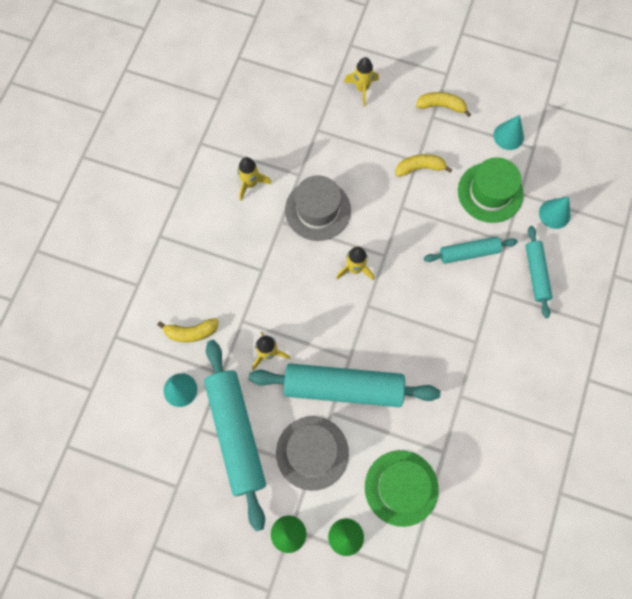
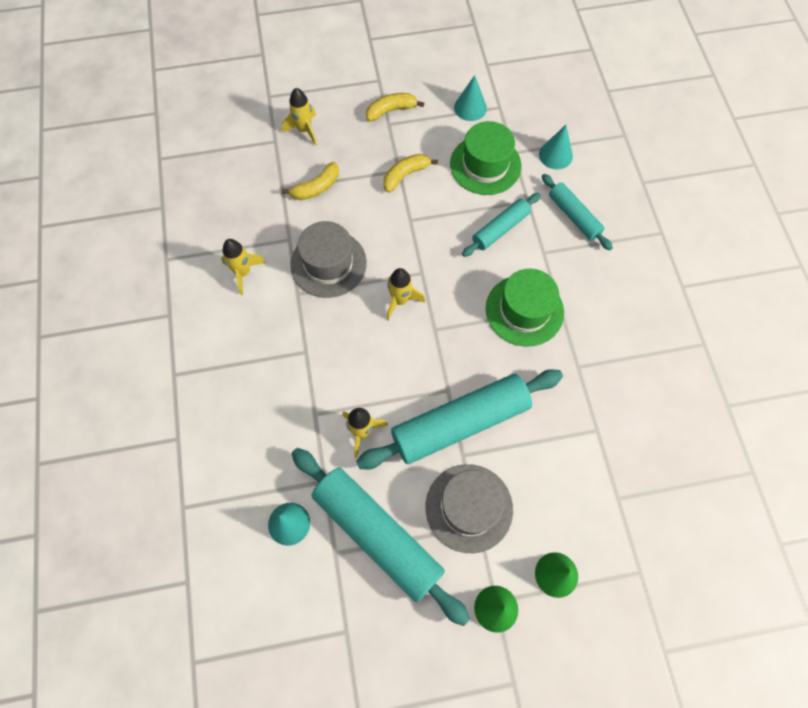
camera: 30 degrees left, 5 degrees down
(191, 332) = (266, 456): yellow banana -> yellow banana (316, 187)
(401, 487) = (579, 490): green hat -> green hat (524, 310)

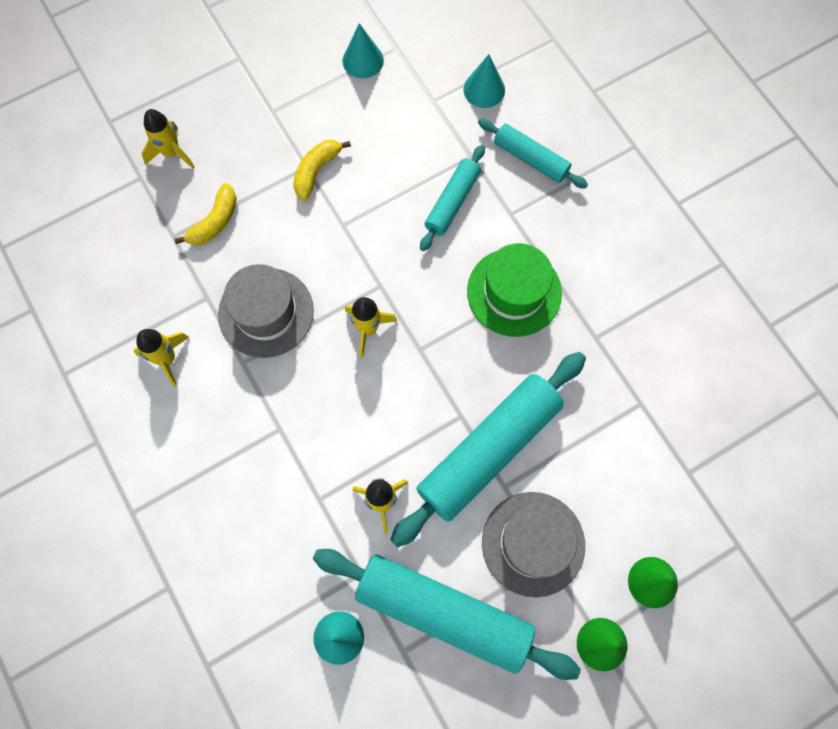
camera: 20 degrees left, 5 degrees up
(391, 110) = (269, 93): yellow banana -> none
(485, 165) = (406, 128): green hat -> none

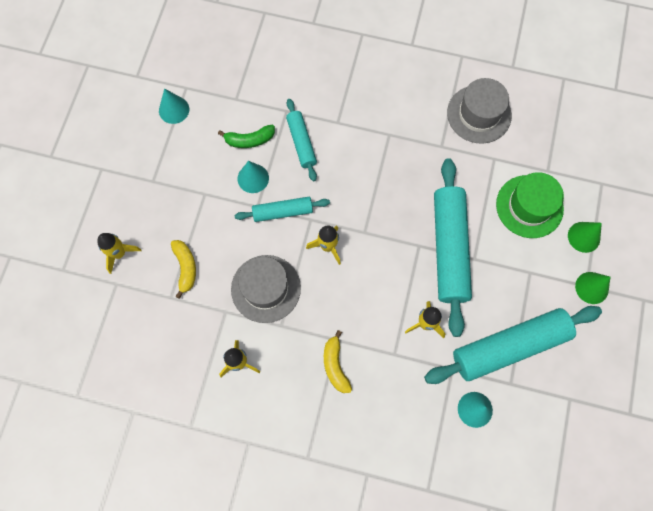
camera: 45 degrees left, 0 degrees up
(317, 171) = (212, 190): yellow banana -> yellow banana (335, 365)
(404, 154) = (249, 140): none -> green banana
(484, 89) = (256, 70): turquoise cone -> turquoise cone (253, 178)
(514, 292) = (380, 160): green hat -> green hat (529, 206)
(530, 158) = (317, 85): turquoise rolling pin -> turquoise rolling pin (282, 212)
(533, 543) = (515, 272): grey hat -> grey hat (479, 114)

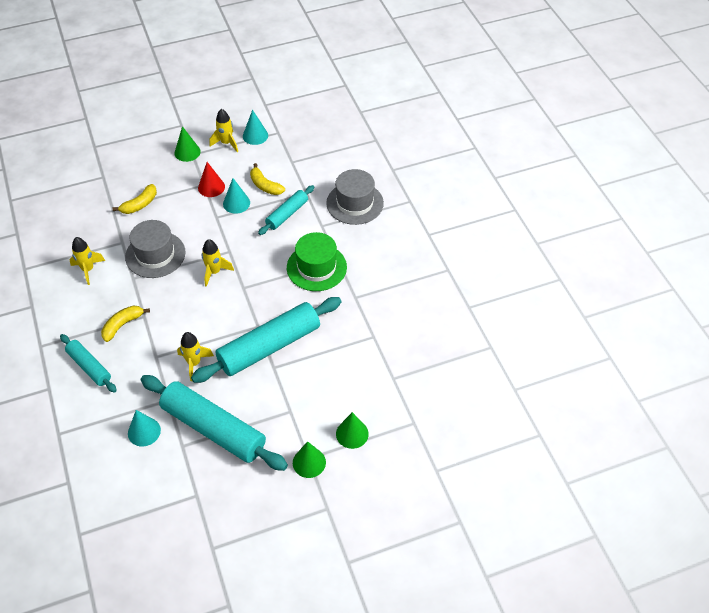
camera: 55 degrees right, 20 degrees down
(119, 253) = (126, 166): yellow rocket -> yellow rocket (226, 143)
(146, 184) = (187, 152): none -> green cone
(213, 189) = (211, 187): none -> red cone
(249, 140) = (265, 185): green banana -> yellow banana
(282, 212) = (223, 232): turquoise rolling pin -> turquoise rolling pin (89, 366)
(479, 114) = (404, 306): grey hat -> grey hat (355, 203)
(529, 206) = (349, 381): green hat -> green hat (316, 267)

